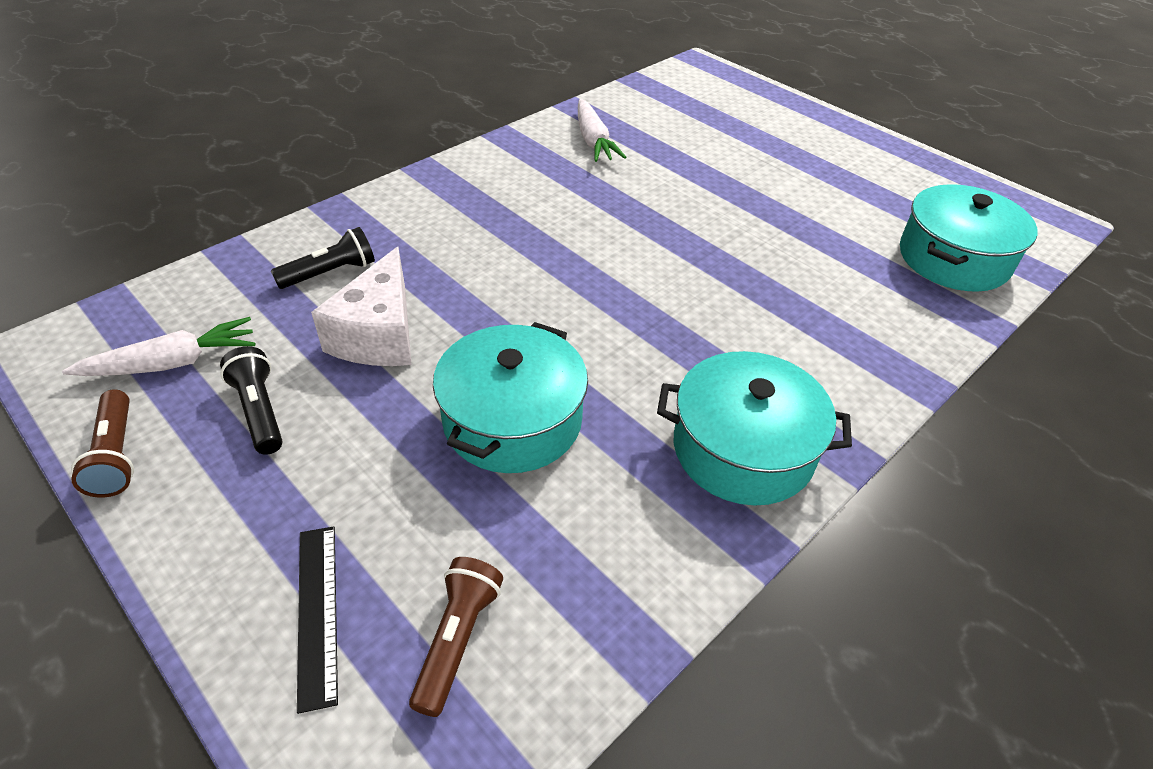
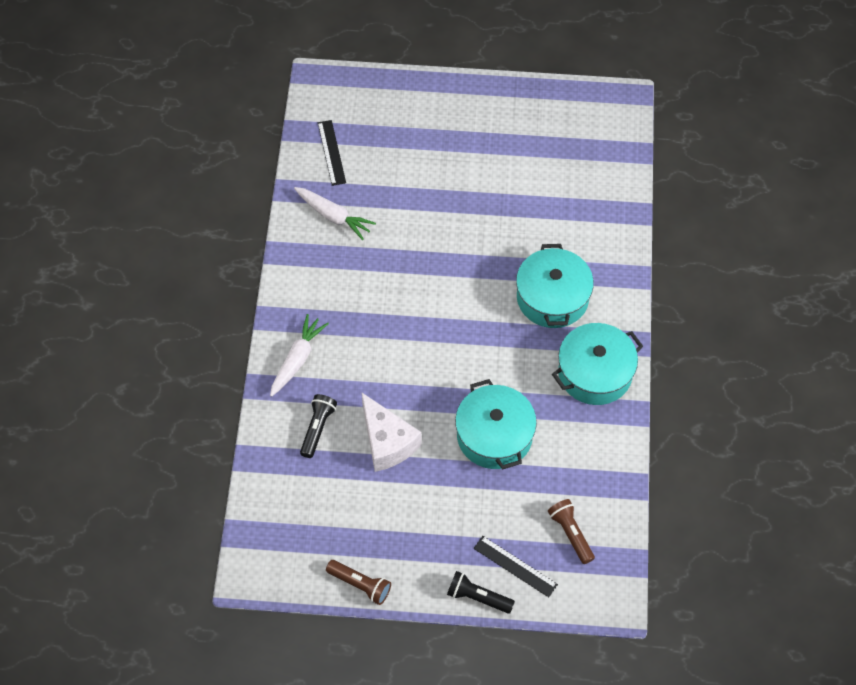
camera: 40 degrees left, 15 degrees up
(172, 363) = (318, 533): white carrot -> white carrot (297, 359)
(260, 411) = (389, 519): black flashlight -> black flashlight (478, 597)
(651, 105) = (331, 152): none -> black ruler
(953, 259) = (596, 173): turquoise pot -> turquoise pot (552, 298)

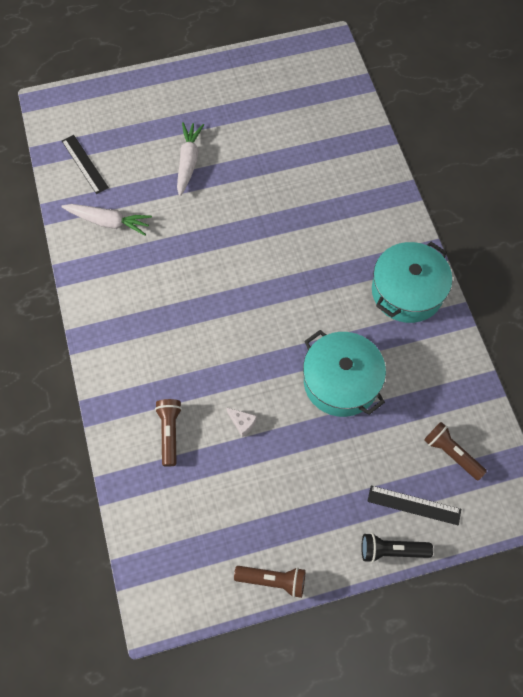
camera: 20 degrees left, 5 degrees up
(297, 359) = (124, 370): white carrot -> white carrot (188, 162)
(317, 428) = (170, 433): black flashlight -> brown flashlight
(387, 442) = (242, 423): white cheese -> white cheese, size x0.42
(552, 298) = (340, 234): turquoise pot -> none

